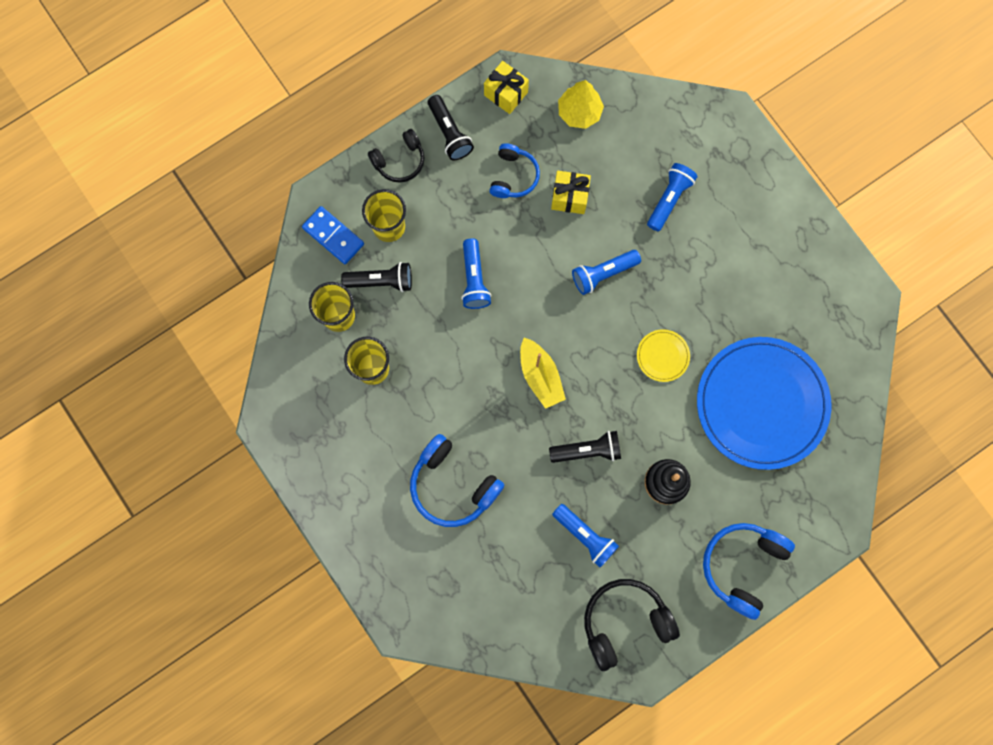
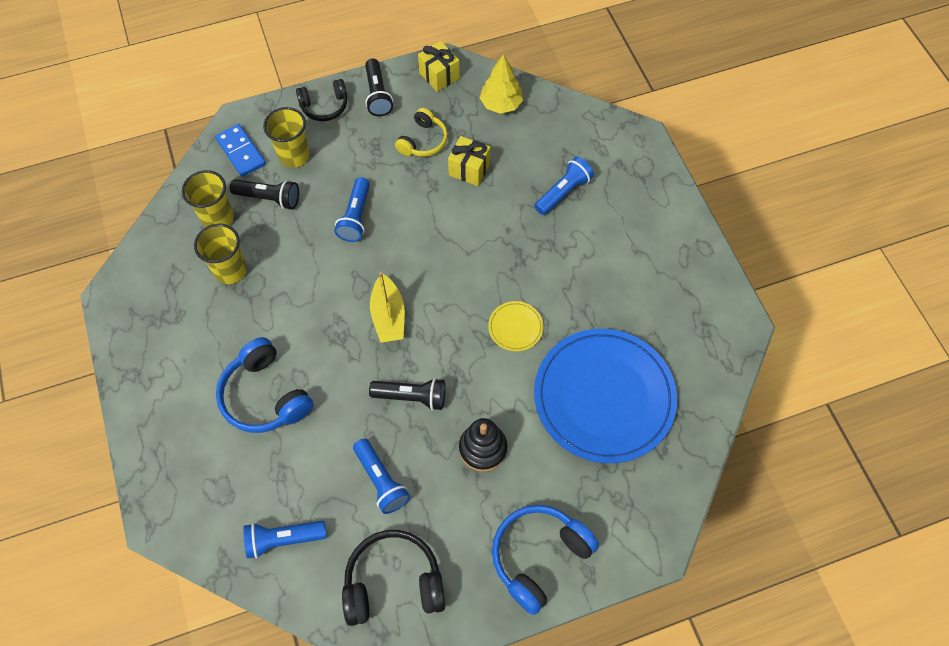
camera: 15 degrees right, 15 degrees down
(513, 176) = (423, 141): blue headphones -> yellow headphones
(603, 274) = (479, 240): blue flashlight -> blue flashlight (283, 539)

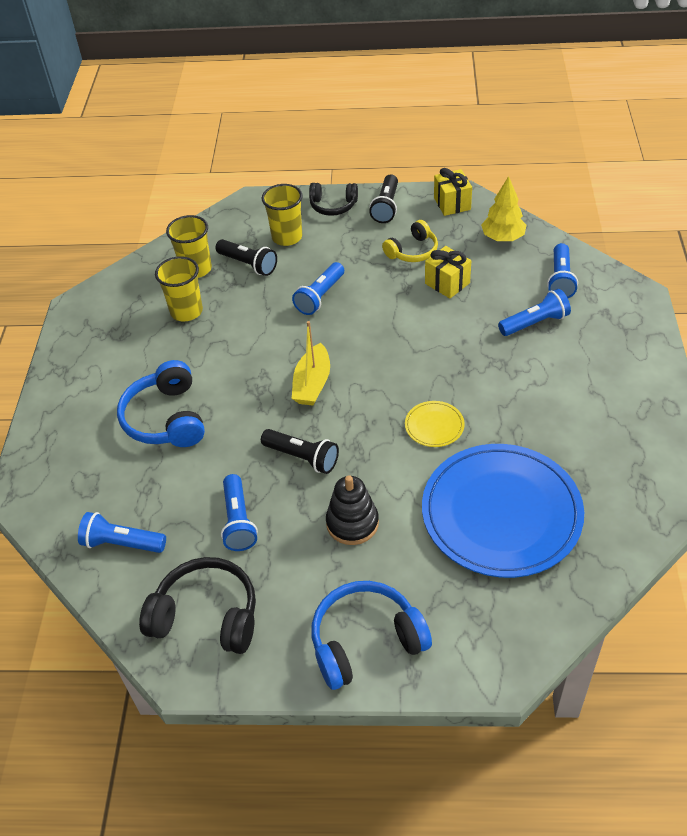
camera: 25 degrees right, 15 degrees down
(241, 152) = (241, 224): blue domino -> none
(569, 139) = (560, 280): none -> blue flashlight

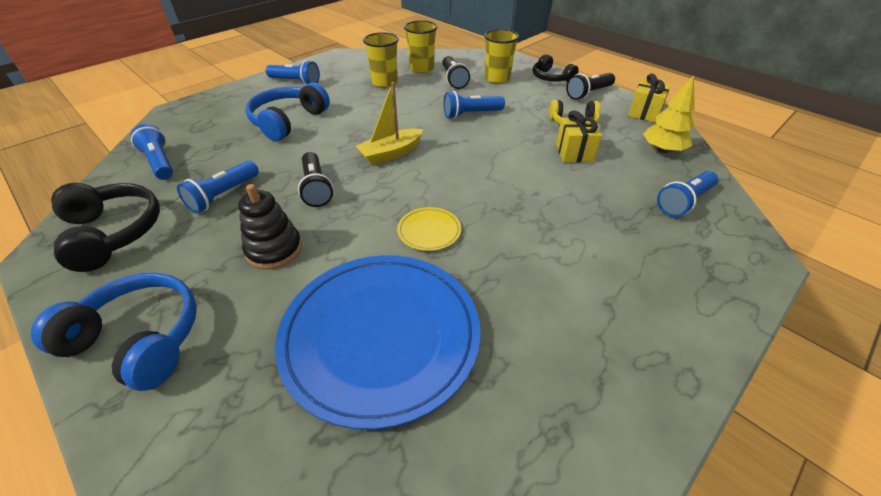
camera: 40 degrees right, 5 degrees down
(535, 323) = (618, 217): blue flashlight -> blue flashlight (296, 82)

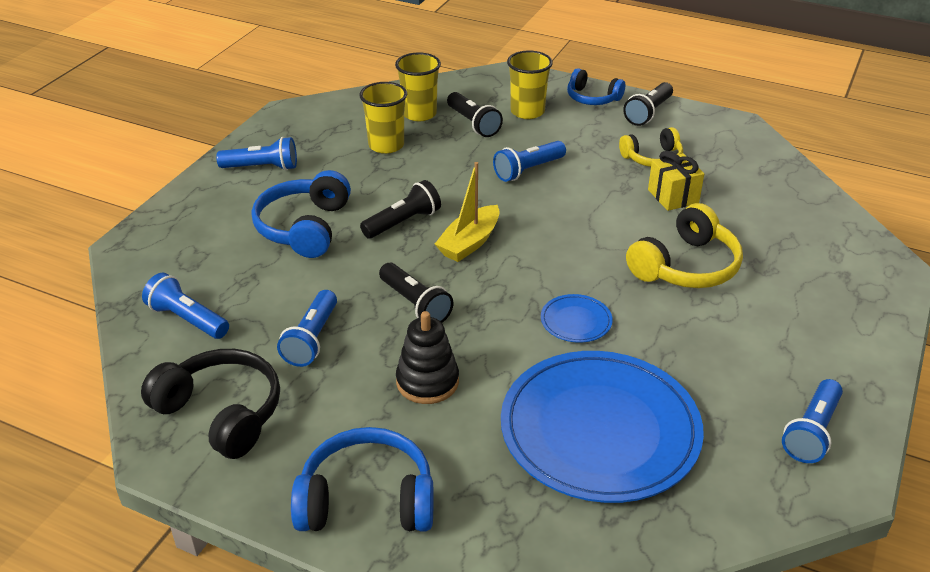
camera: 20 degrees left, 5 degrees down
(355, 131) = (403, 222): none -> black flashlight
(429, 231) = (576, 321): yellow plate -> blue plate
(551, 78) = (592, 98): black headphones -> blue headphones
(553, 208) = (685, 266): none -> yellow headphones
(644, 113) = (722, 128): yellow gift -> none
(662, 150) = (762, 173): yellow tree -> none
(684, 202) = (807, 229): blue flashlight -> blue flashlight (811, 432)

